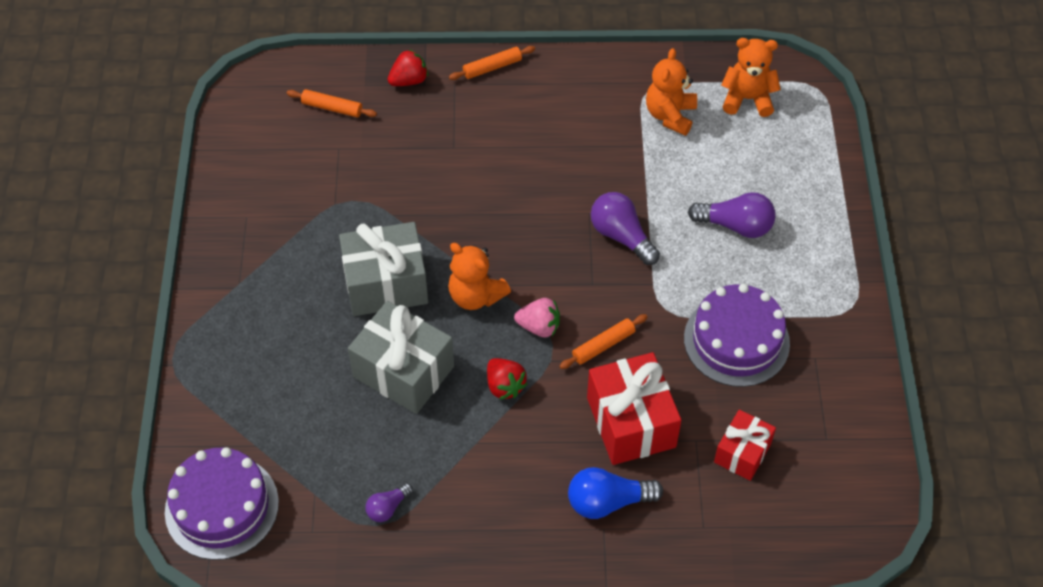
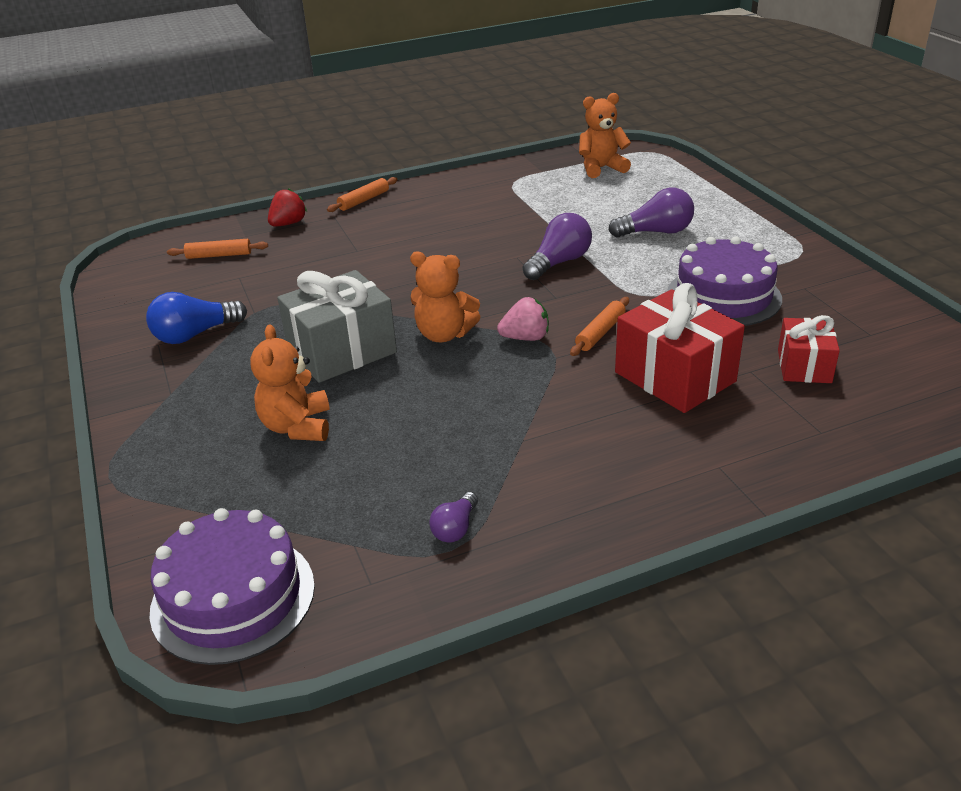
camera: 20 degrees left, 20 degrees down
(403, 371) = (402, 408): grey gift -> none
(504, 386) = (521, 388): red strawberry -> none
(608, 501) = (705, 443): blue light bulb -> blue light bulb (195, 334)
(621, 236) = (559, 262): purple light bulb -> purple light bulb turned 105 degrees clockwise
(670, 115) = (544, 190): orange teddy bear -> orange teddy bear (297, 426)

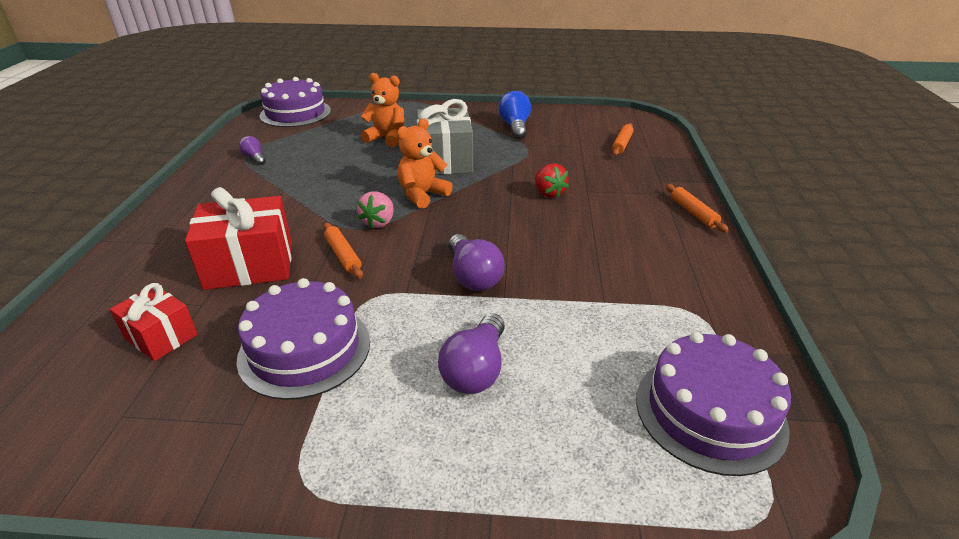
camera: 115 degrees right, 0 degrees up
(288, 224) = (661, 173): red strawberry -> red strawberry (548, 193)
(601, 168) = (710, 412): orange teddy bear -> purple cake

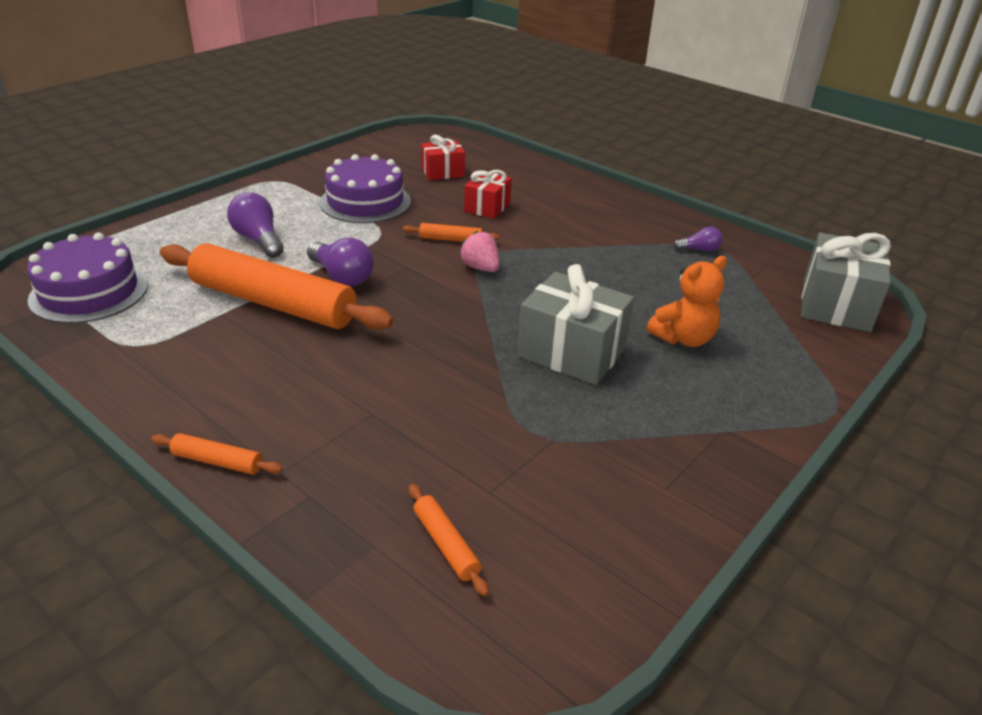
camera: 125 degrees right, 0 degrees up
(249, 265) = (487, 207): red gift -> red gift, size x0.60
(295, 113) = (835, 305): purple cake -> grey gift
(422, 195) = (504, 306): orange teddy bear -> none
(473, 276) = (342, 276): purple light bulb -> purple light bulb turned 150 degrees counterclockwise
(515, 127) = (626, 466): blue light bulb -> none
(548, 193) = (405, 382): red strawberry -> none
(554, 286) = (273, 303): none -> orange rolling pin

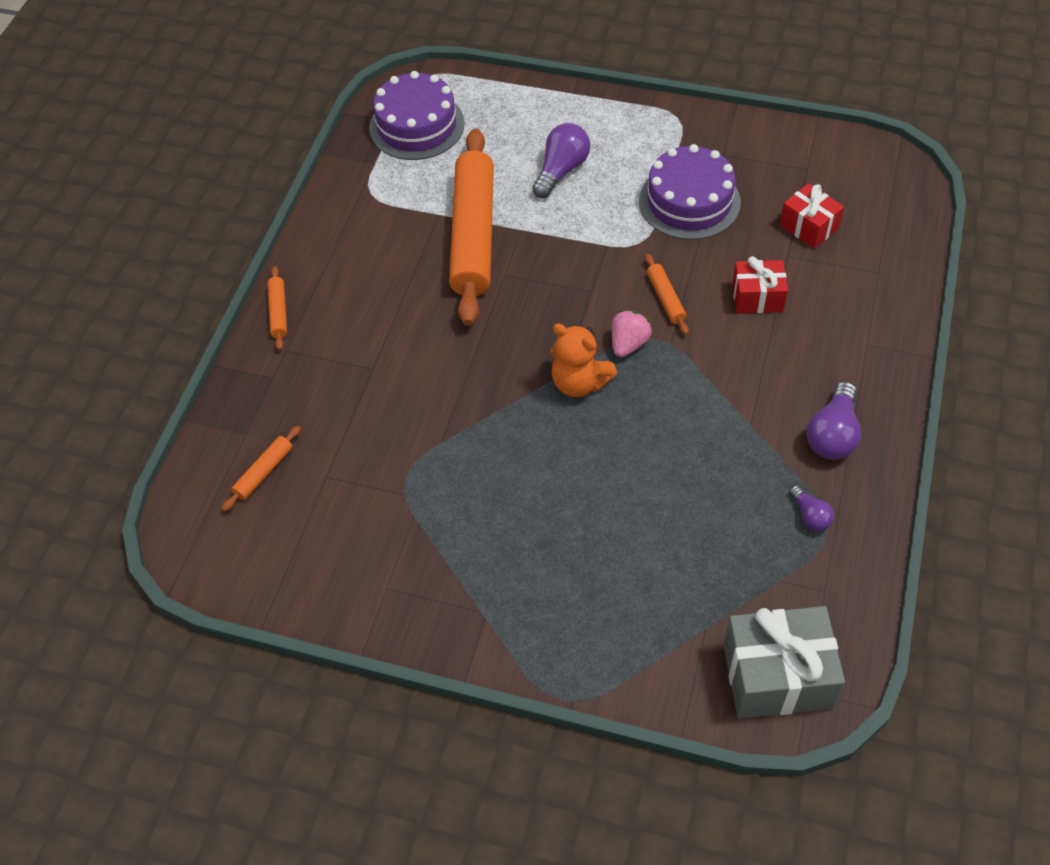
camera: 70 degrees right, 20 degrees up
(342, 276) = (543, 255): purple light bulb -> purple light bulb (833, 434)
(571, 352) = (532, 465): grey gift -> none
(683, 338) = (611, 546): orange teddy bear -> orange teddy bear (579, 382)

